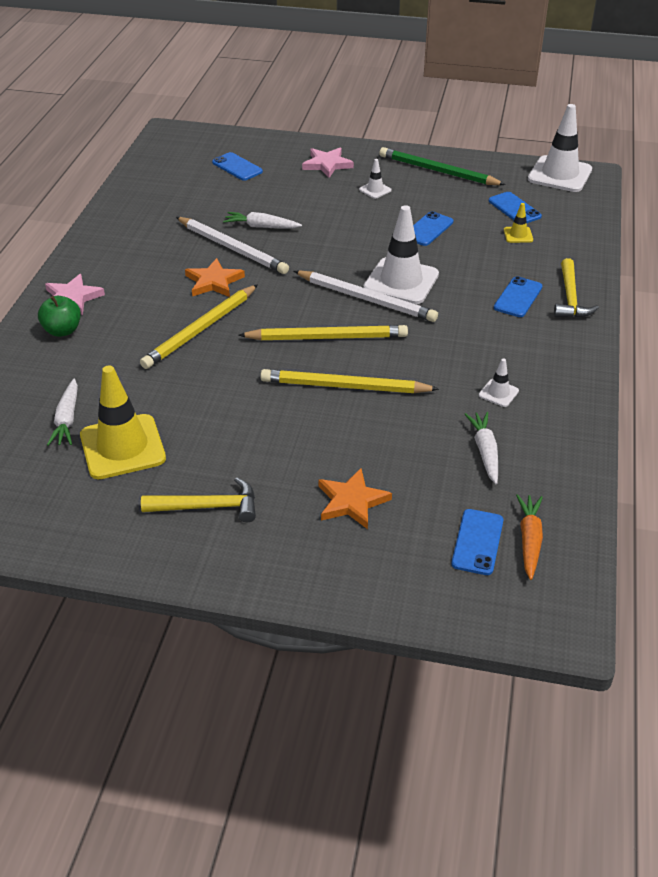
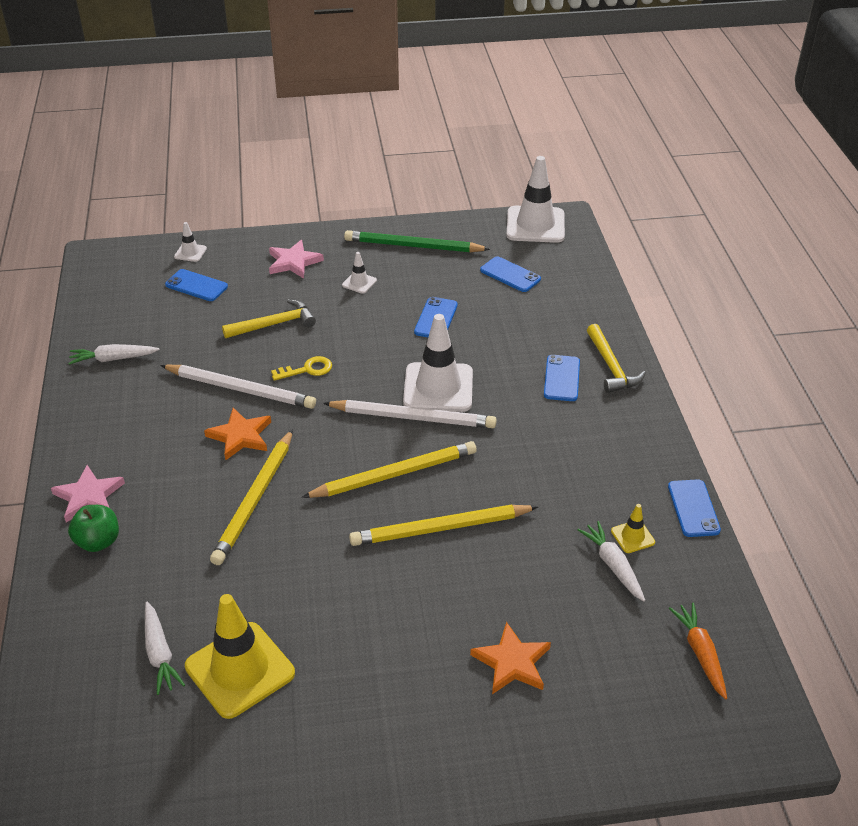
camera: 20 degrees left, 0 degrees up
(208, 507) = (368, 715): yellow hammer -> yellow hammer (274, 324)
(261, 227) = (259, 355): white carrot -> white carrot (113, 359)
(295, 245) = (307, 369): none -> yellow key
(477, 542) = (654, 671): blue phone -> blue phone (693, 508)
(498, 393) = (594, 494): white traffic cone -> white traffic cone (190, 252)
(518, 235) = (528, 305): yellow traffic cone -> yellow traffic cone (632, 537)

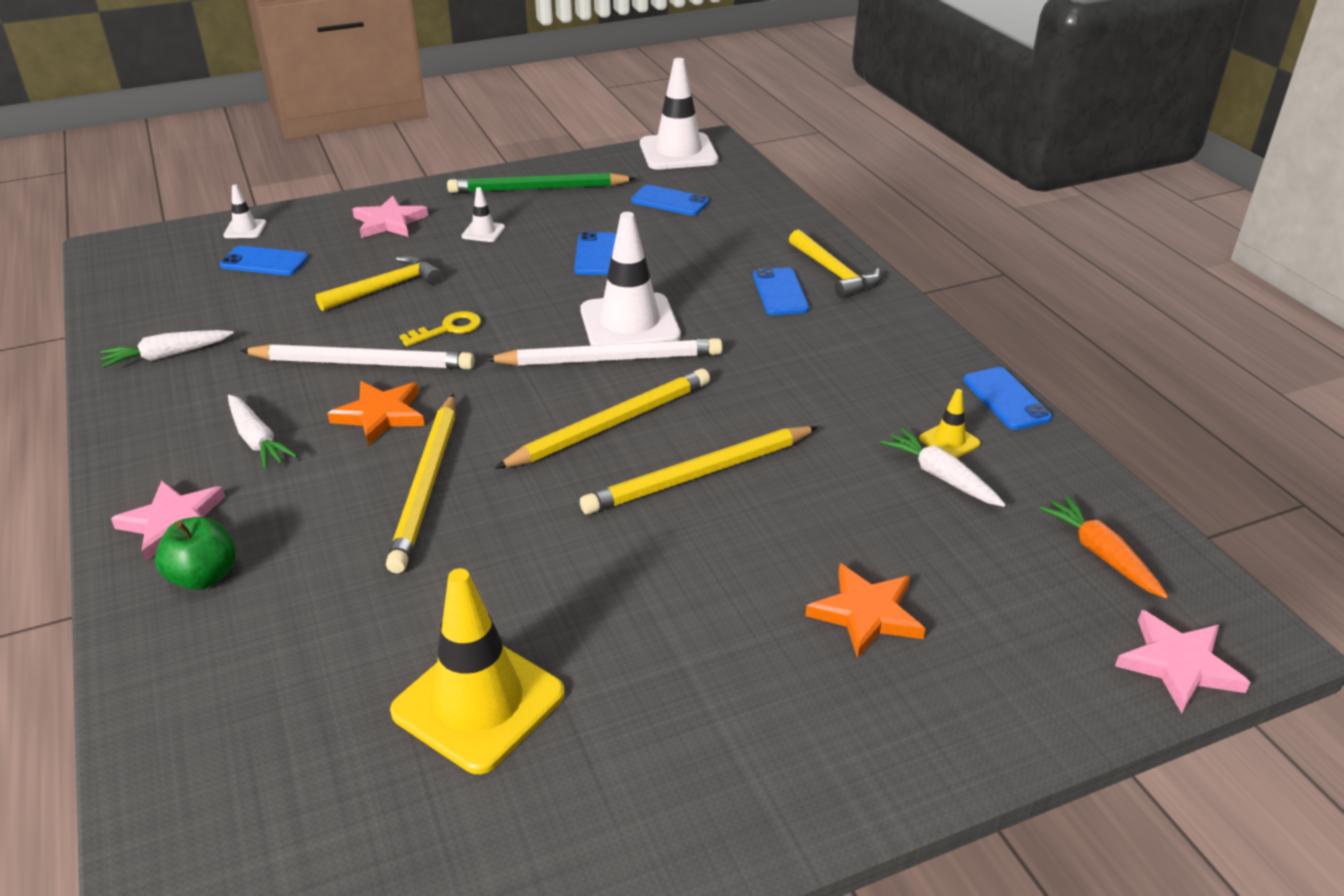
camera: 15 degrees left, 5 degrees down
(160, 654) = (345, 706): white carrot -> white carrot (257, 440)
(712, 749) = (1178, 664): none -> pink star

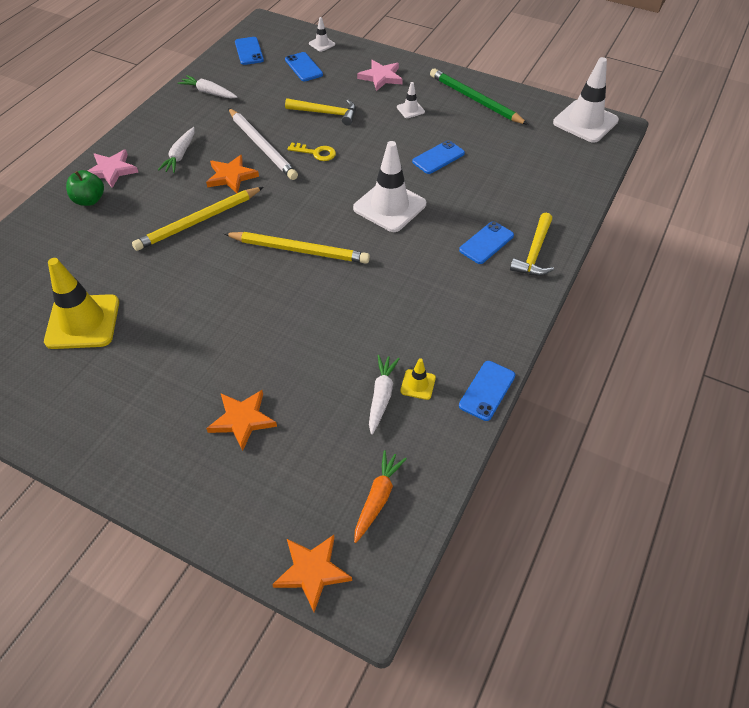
camera: 50 degrees right, 15 degrees up
(609, 359) = (351, 218): white pencil -> none
(669, 201) = (526, 150): blue phone -> blue phone (249, 51)
(699, 474) = (291, 302): yellow pencil -> none
(1178, 664) = (312, 571): pink star -> orange star

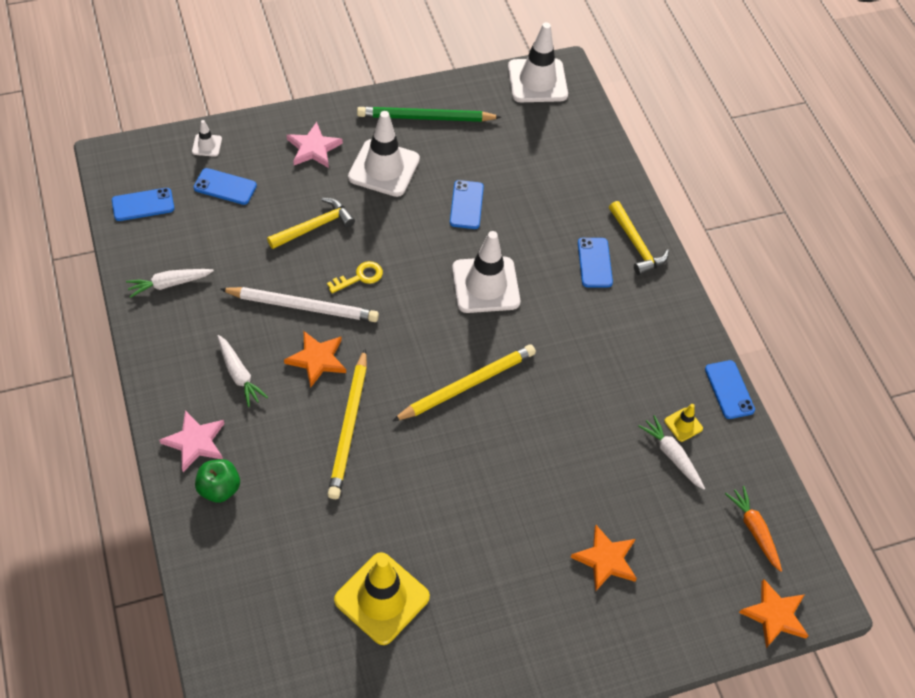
camera: 50 degrees left, 5 degrees up
(249, 51) = (143, 205): blue phone -> blue phone turned 45 degrees counterclockwise
(410, 109) = (384, 168): white traffic cone -> white traffic cone, size x2.22

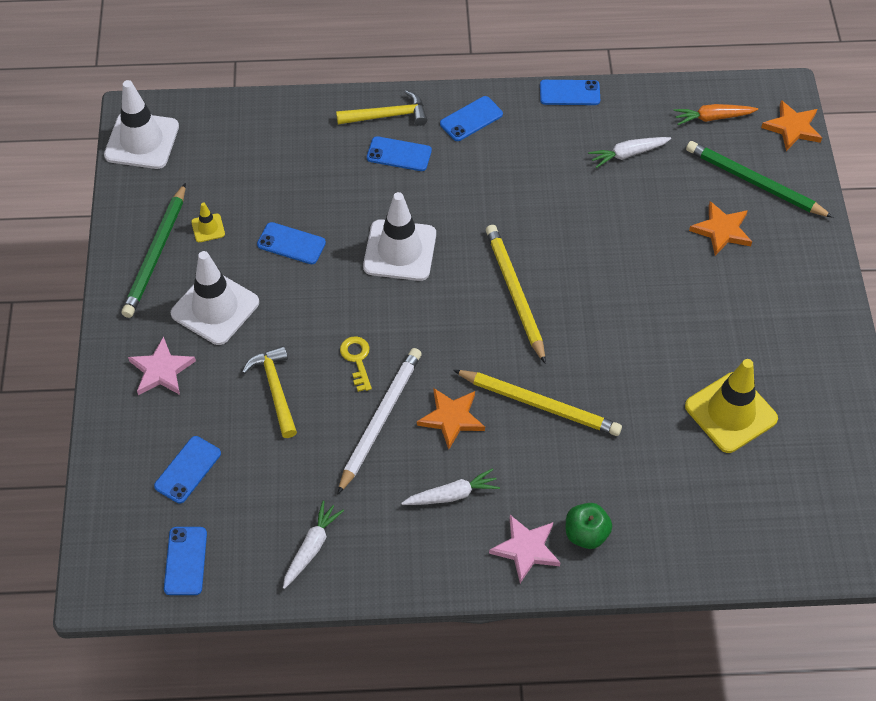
camera: 70 degrees left, 0 degrees up
(169, 284) = (311, 547): white carrot -> white carrot turned 150 degrees counterclockwise
(207, 145) = (117, 480): white traffic cone -> none
(660, 311) = (471, 119): none -> blue phone
(682, 585) = (755, 182): none -> green pencil
(683, 424) = (598, 136): yellow traffic cone -> yellow traffic cone (208, 228)

